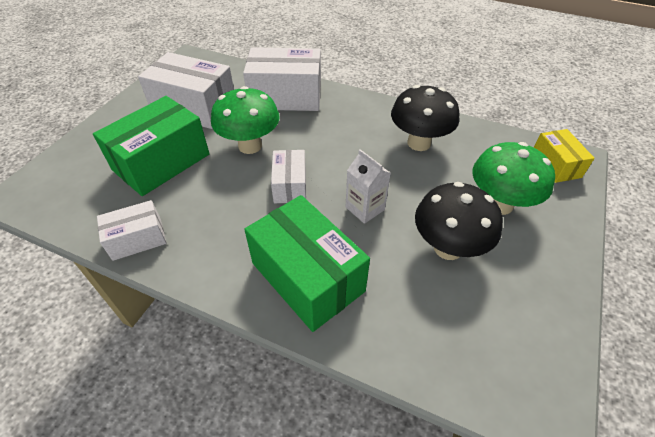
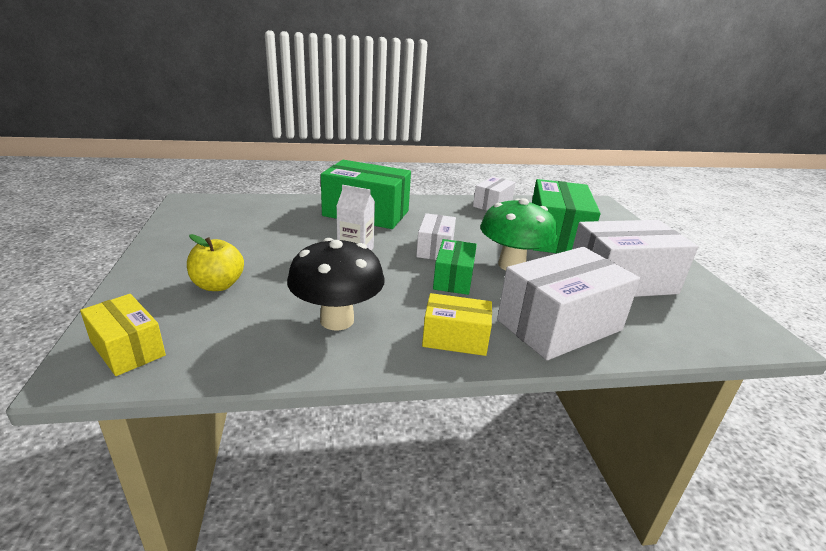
camera: 145 degrees right, 20 degrees down
(290, 186) = (435, 249): white box -> white box turned 45 degrees clockwise
(310, 148) = (453, 279): none -> green box
(355, 109) = (455, 338): none -> yellow box
(448, 248) = (267, 246): black mushroom -> none
(499, 204) = (218, 285): green mushroom -> yellow apple

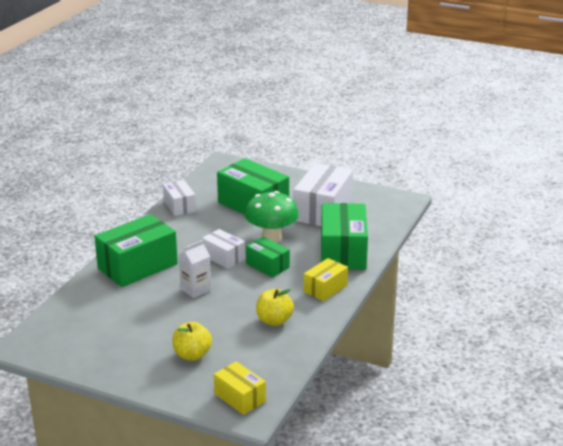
camera: 55 degrees left, 0 degrees up
(128, 349) = (240, 398): yellow box -> yellow box turned 60 degrees clockwise
(337, 320) = (274, 321): black mushroom -> yellow apple
(559, 325) = (343, 252): white box -> green box

